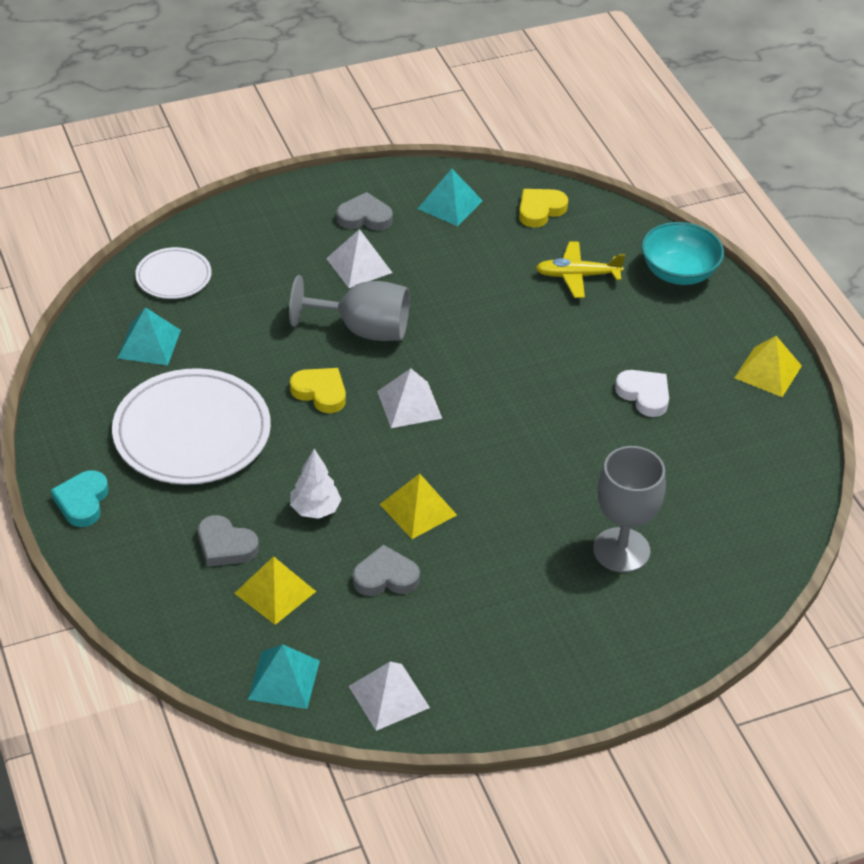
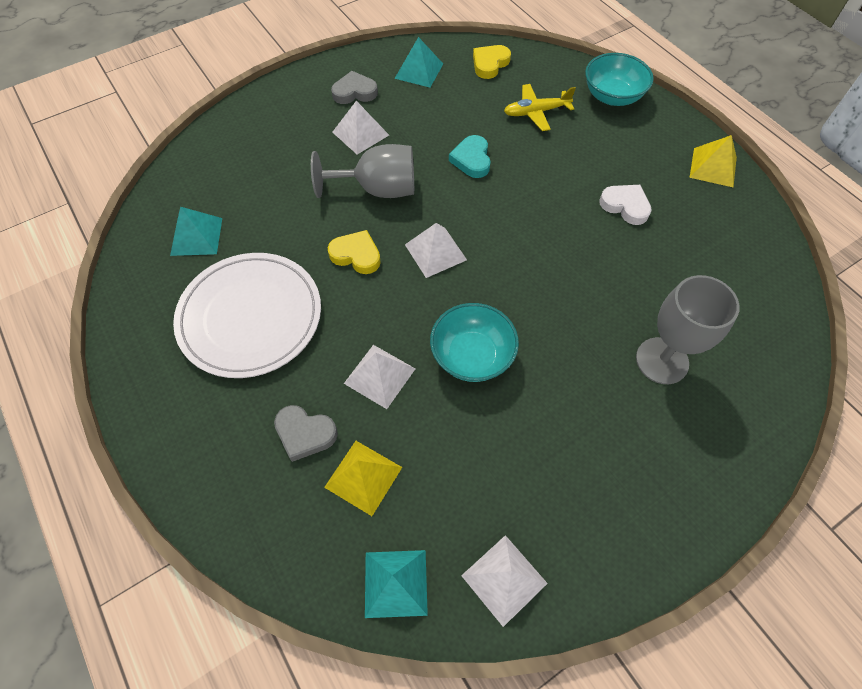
camera: 10 degrees left, 15 degrees up
(82, 501) = (159, 413): turquoise heart -> turquoise heart (472, 160)
(173, 276) = (207, 170): white plate -> none
(315, 510) = (380, 376): white tree -> white pyramid
(385, 577) = (463, 436): grey heart -> none
(418, 509) = (472, 356): yellow pyramid -> turquoise bowl

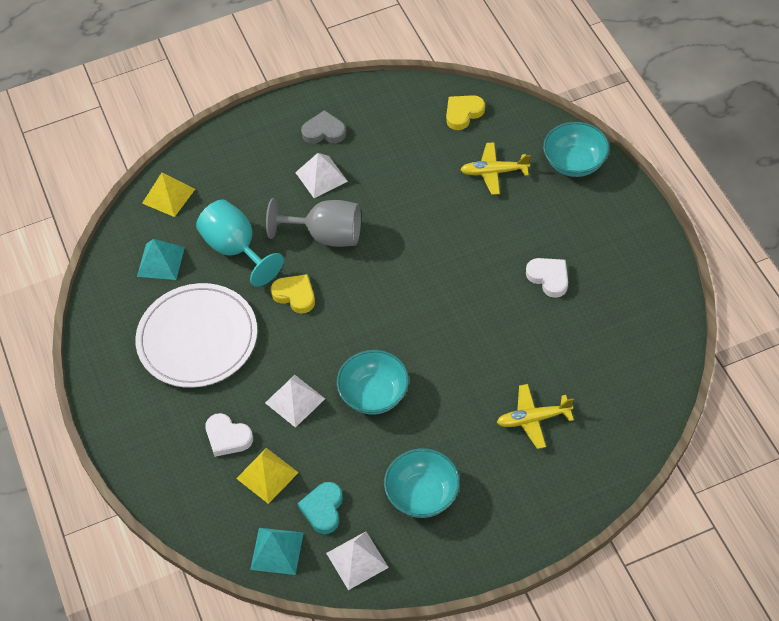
camera: 15 degrees right, 5 degrees down
(281, 214) = (236, 249): none -> turquoise goblet
(305, 434) = (227, 437): grey heart -> white heart
(419, 71) = (391, 114): turquoise pyramid -> none
(435, 252) = (364, 301): white pyramid -> none
(472, 160) = (419, 215): turquoise heart -> turquoise heart (323, 509)
(563, 474) = (423, 495): none -> turquoise bowl
(662, 360) = (533, 419): grey goblet -> yellow plane
(713, 167) = (647, 249): yellow pyramid -> yellow pyramid (168, 196)

